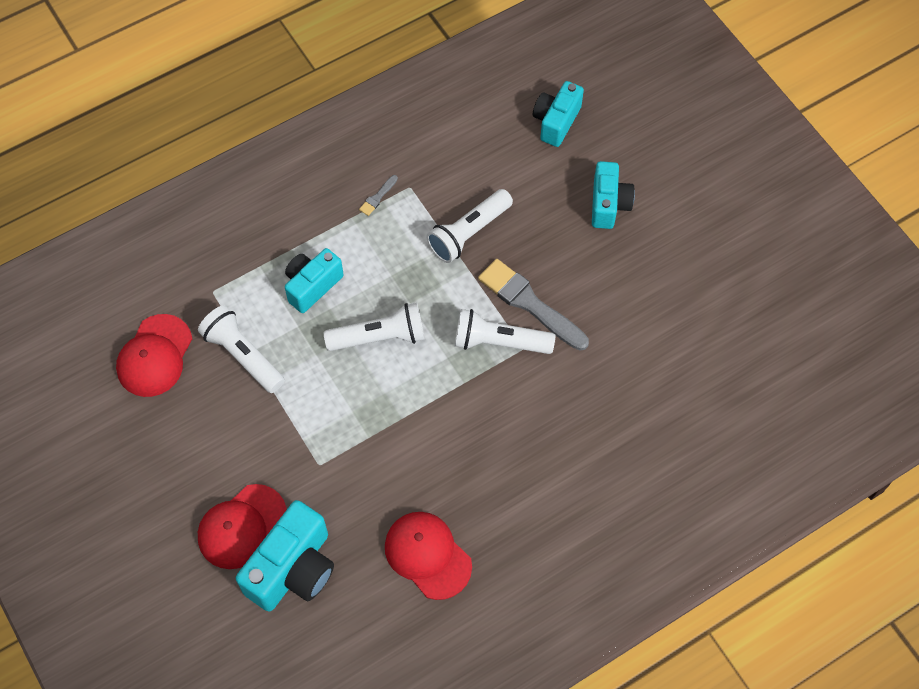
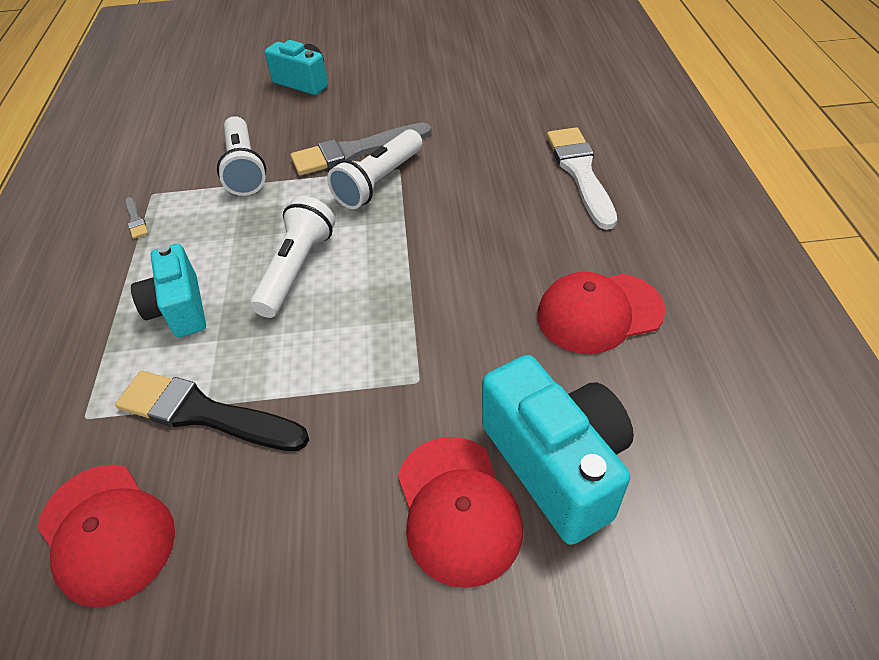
camera: 60 degrees left, 15 degrees down
(243, 355) = (204, 413): white flashlight -> black brush
(556, 122) = (195, 88): turquoise camera -> none
(583, 491) = (580, 173): none -> white brush

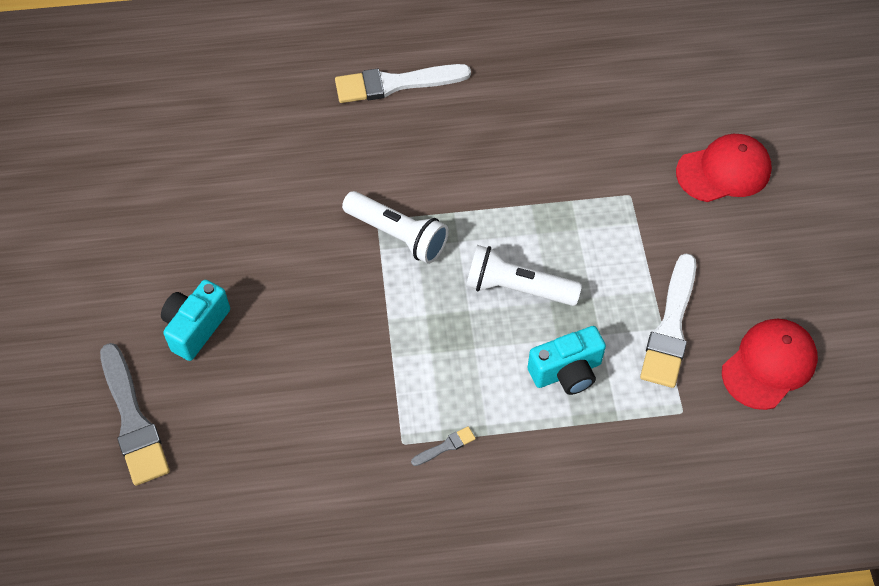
camera: 95 degrees left, 10 degrees up
(204, 413) = (670, 327): black brush -> white brush
(244, 168) = (365, 359): white flashlight -> none
(355, 151) = (345, 259): grey brush -> grey brush (133, 420)
(556, 464) = (687, 121): turquoise camera -> none
(599, 313) = (560, 88): red cap -> none

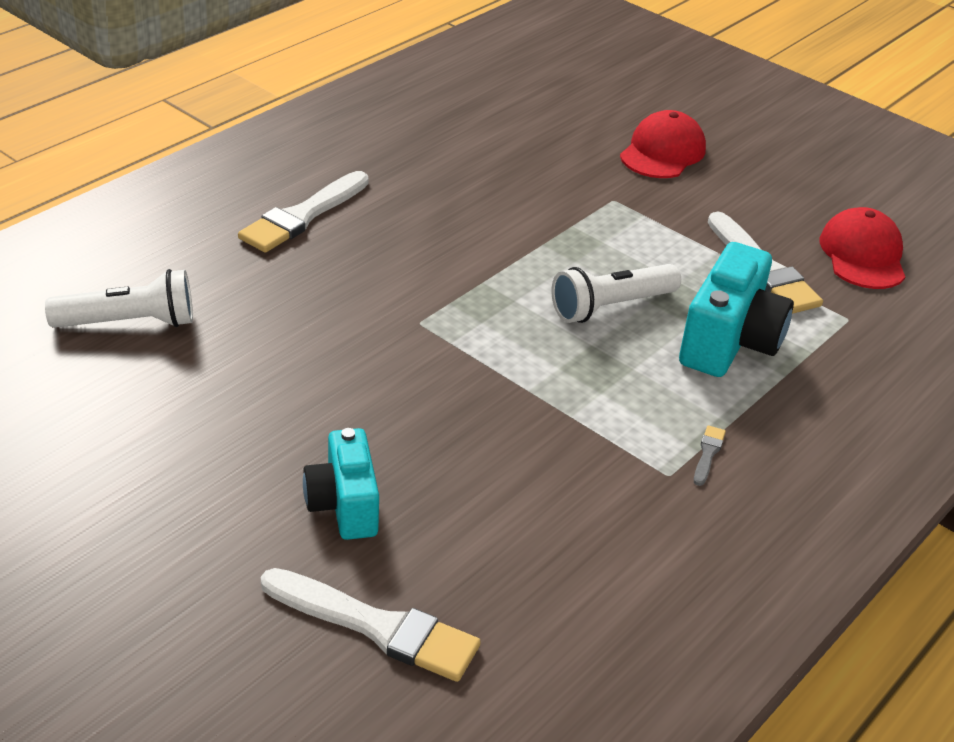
camera: 45 degrees left, 20 degrees down
(133, 420) = (377, 627): grey brush -> white brush
(397, 235) = (453, 323): white flashlight -> white flashlight (129, 323)
(566, 372) = (729, 342): turquoise camera -> turquoise camera, size x1.51

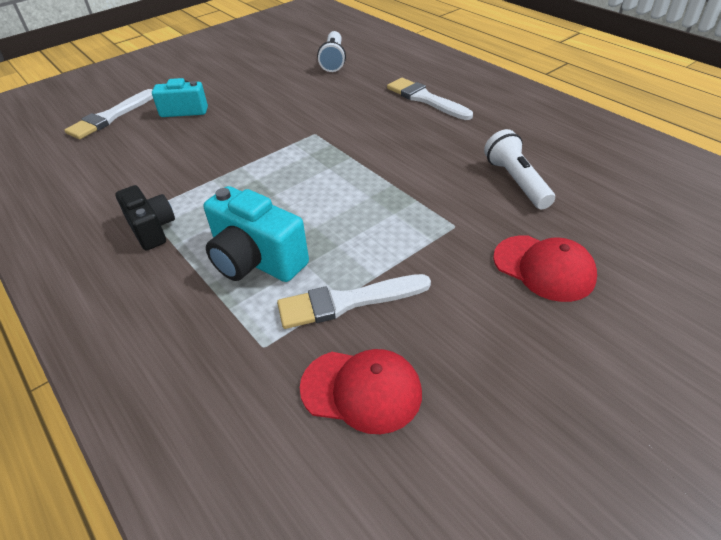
camera: 105 degrees right, 5 degrees up
(611, 306) = (313, 207): white flashlight -> white flashlight (516, 181)
(708, 453) = (152, 229): grey brush -> black camera

